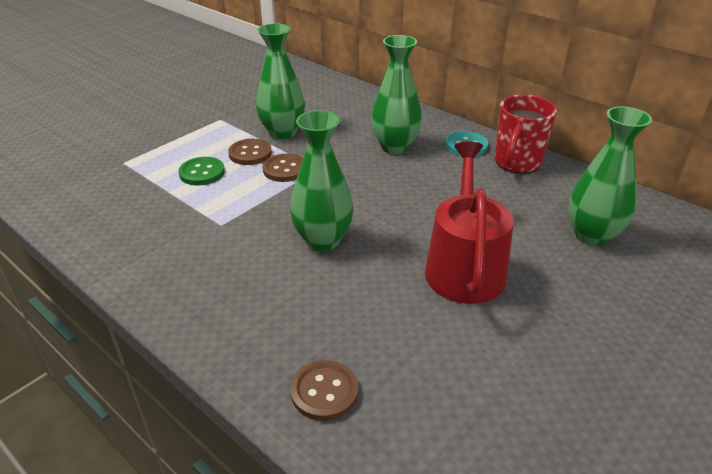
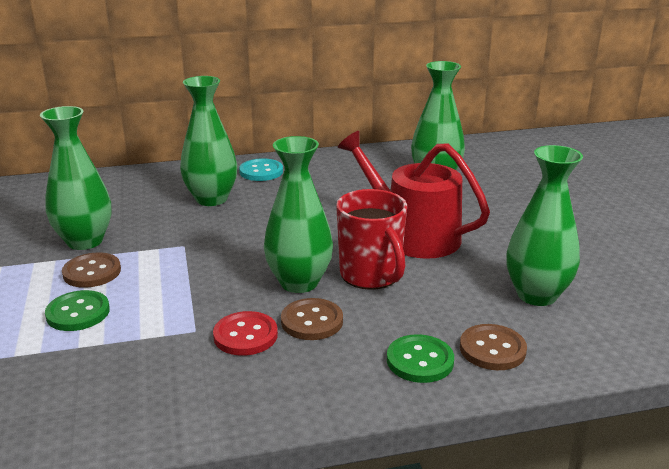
camera: 55 degrees left, 10 degrees down
(232, 248) = (245, 335): none -> red button
(271, 351) = (420, 361): none -> green button
(285, 169) = (156, 263): brown button -> brown button (312, 321)
(448, 390) = (536, 295): none -> green vase
(517, 163) = (316, 164): red mug -> red mug (371, 275)

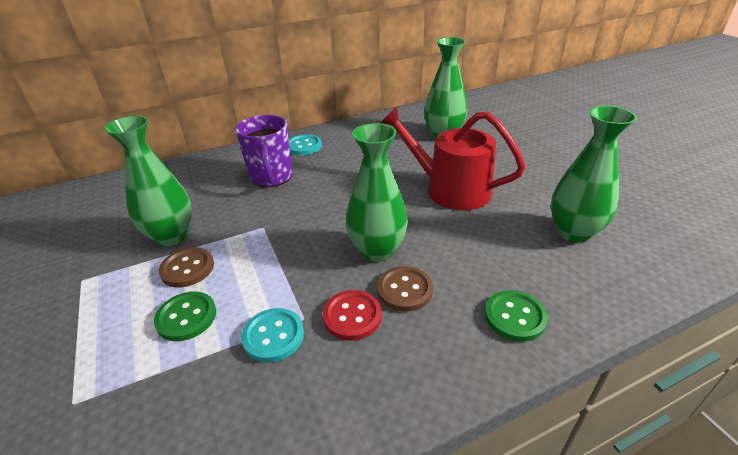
camera: 10 degrees left, 10 degrees up
(158, 340) = (273, 336): none -> turquoise button
(211, 199) = (271, 177): green vase -> purple mug
(371, 275) = (434, 234): red mug -> none
(492, 349) = (567, 293): brown button -> none

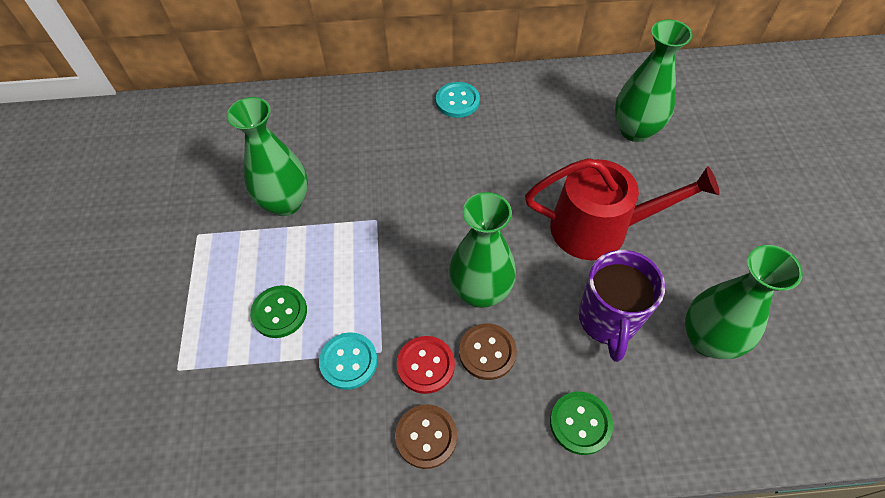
camera: 20 degrees right, 20 degrees up
(187, 268) = (292, 252): brown button -> brown button (426, 436)
(271, 177) = (406, 145): purple mug -> purple mug (608, 320)
(450, 189) = (599, 228): red watering can -> red watering can turned 135 degrees clockwise

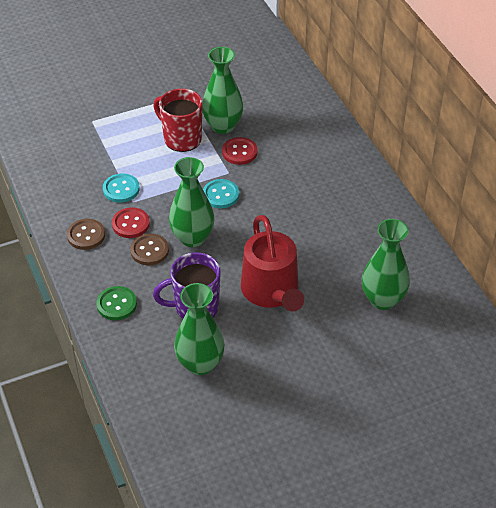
camera: 70 degrees right, 10 degrees down
(279, 312) = (142, 149): green button -> none
(284, 257) = (181, 139): none -> red mug
(344, 197) = (239, 152): none -> red button
(457, 101) = (359, 187): turquoise button -> turquoise button (220, 195)

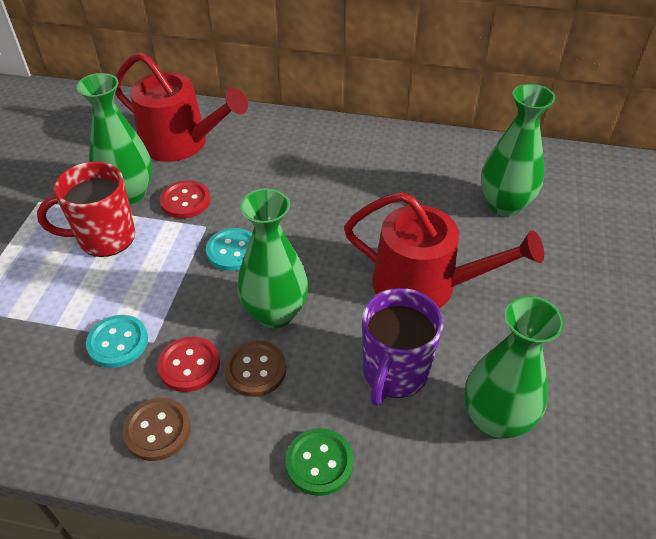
camera: 55 degrees left, 0 degrees up
(286, 119) = (181, 143): none -> red watering can

